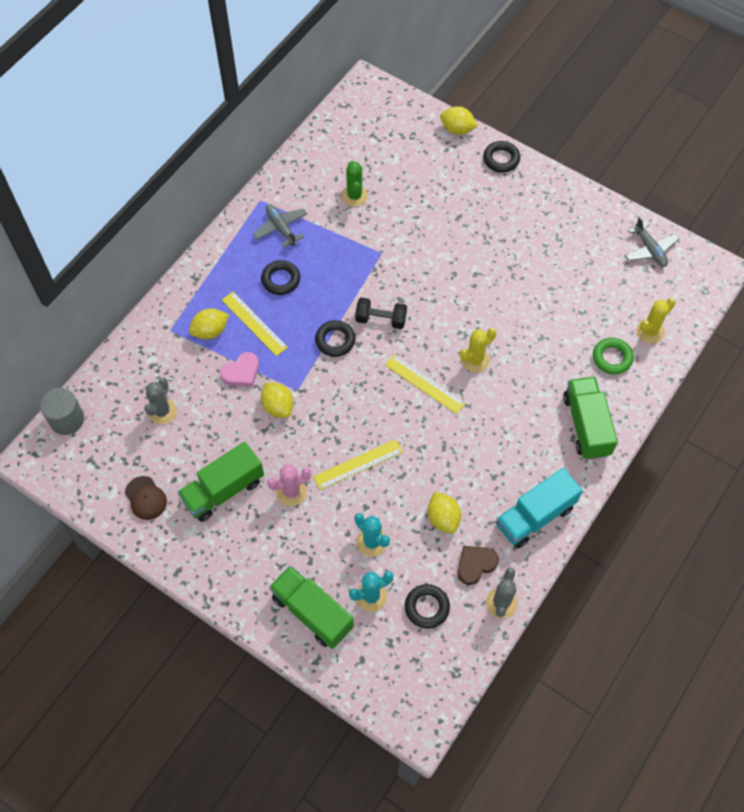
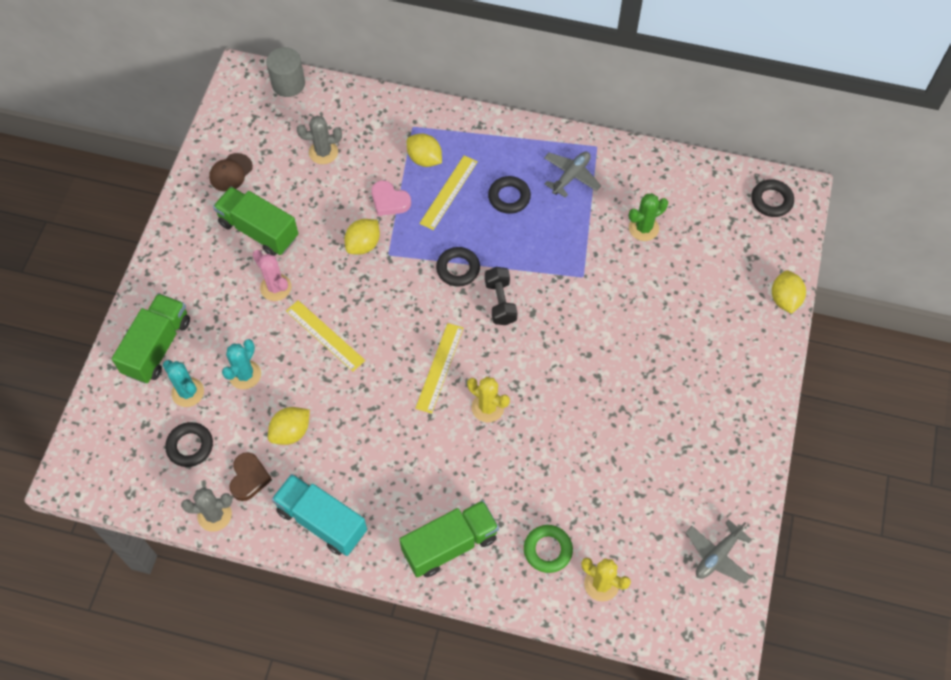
camera: 70 degrees right, 0 degrees up
(475, 565) = (249, 478): brown heart -> brown heart turned 60 degrees clockwise
(501, 159) = (766, 356): black ring -> black ring (771, 200)

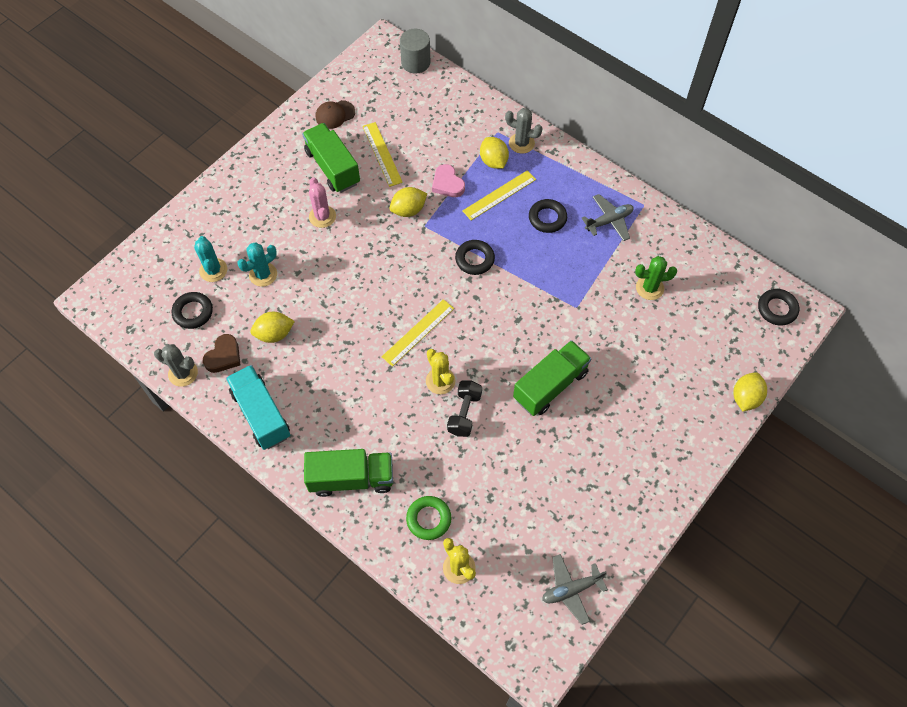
camera: 25 degrees right, 0 degrees up
(157, 347) = (209, 226): green truck -> green truck (550, 385)
(323, 152) = (415, 126): grey cactus -> grey cactus (521, 143)
(325, 335) = (340, 269): yellow ruler -> yellow ruler (382, 154)
(500, 302) = (495, 300): black dumbbell -> black dumbbell (464, 413)

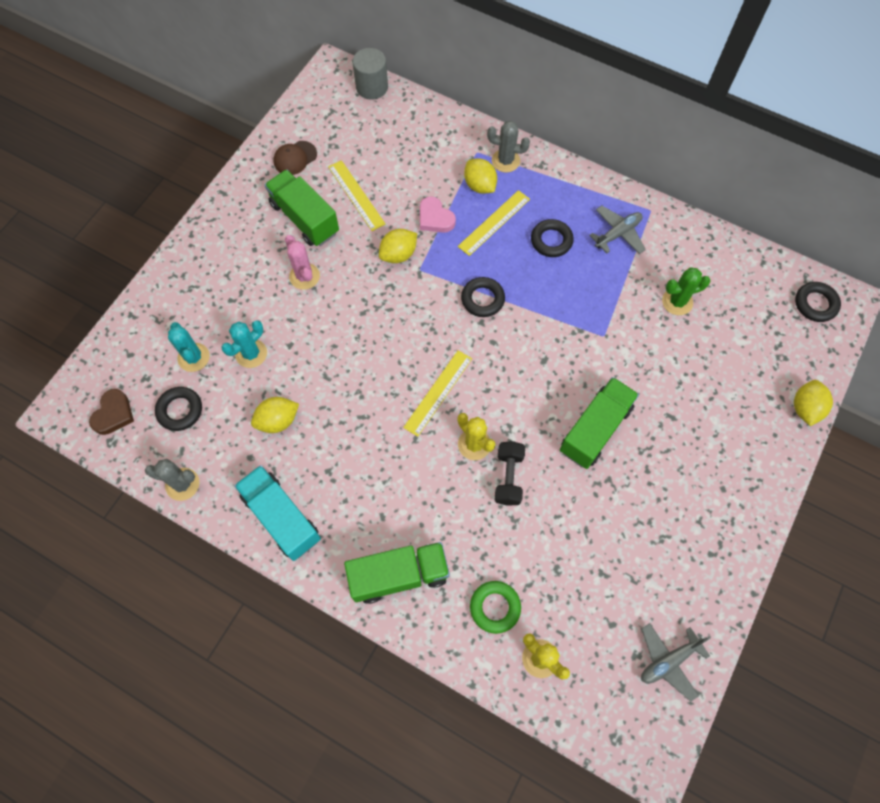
camera: 10 degrees left, 5 degrees up
(224, 356) = (225, 456): brown heart -> brown heart (113, 414)

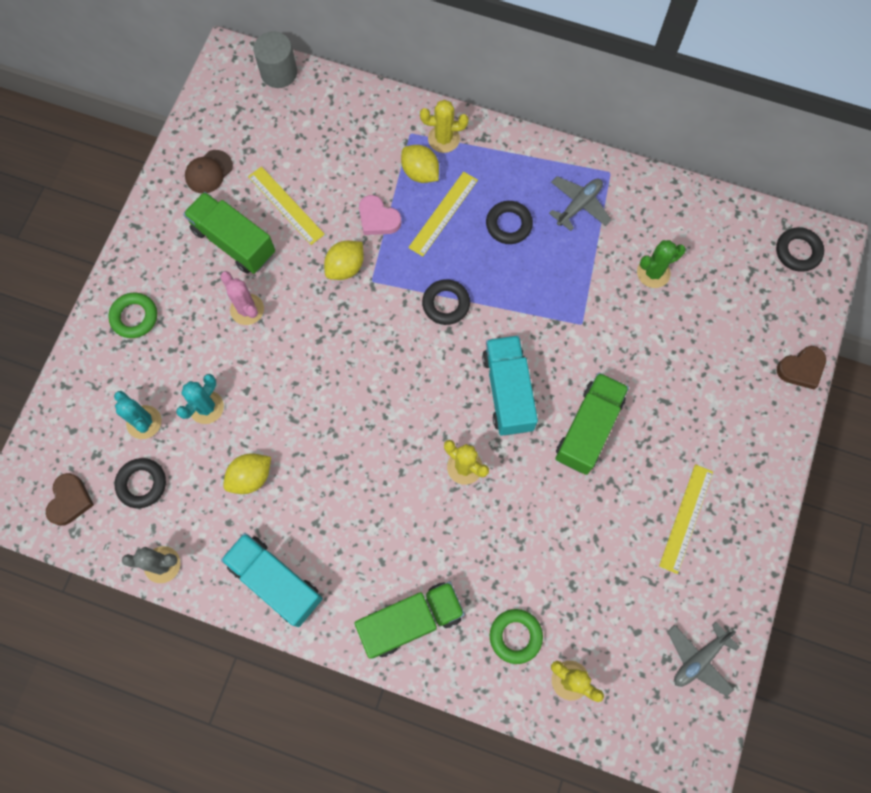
camera: 10 degrees left, 5 degrees up
(205, 267) = (134, 317): none -> green ring
(438, 392) = (416, 416): yellow ruler -> yellow ruler (686, 518)
(505, 161) = (443, 139): grey cactus -> yellow cactus
(508, 477) = (506, 496): black dumbbell -> none
(526, 384) = (508, 391): none -> turquoise truck
(805, 408) = (801, 369): yellow lemon -> brown heart

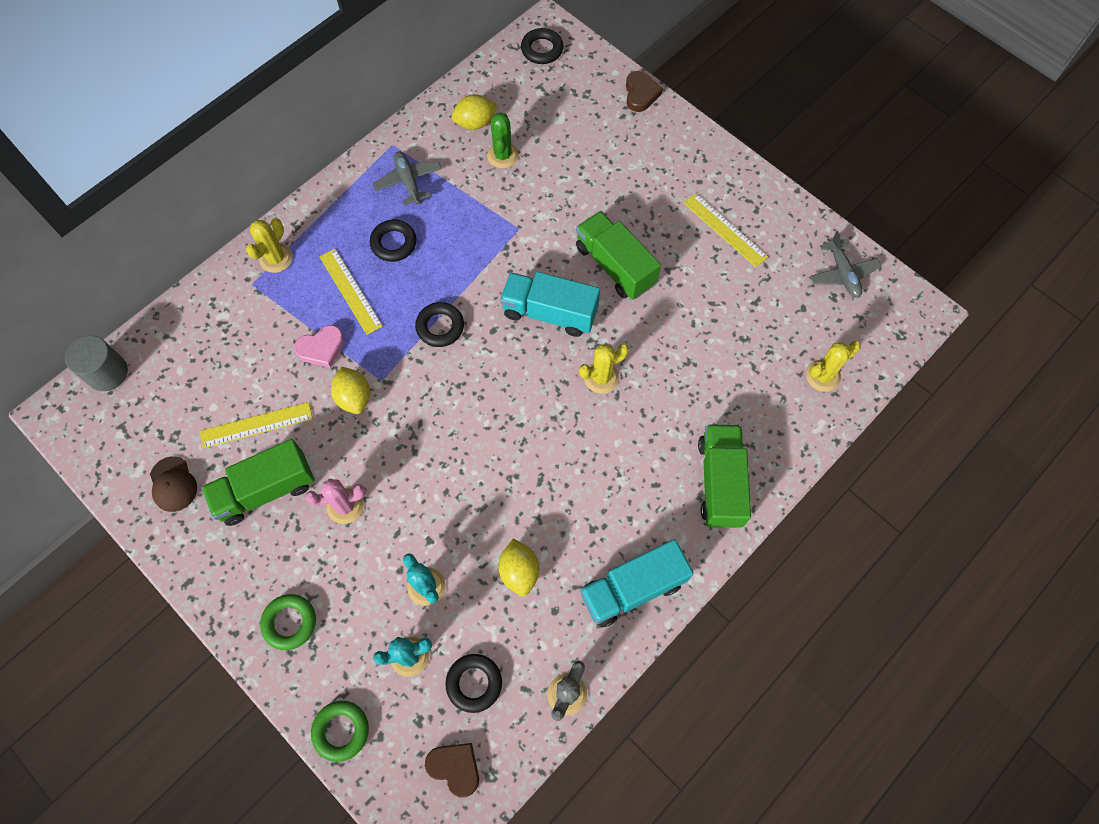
camera: 65 degrees left, 5 degrees down
(420, 172) = (297, 292): yellow lemon -> yellow lemon (475, 123)
(515, 636) = (769, 402): green ring -> green ring (341, 731)

